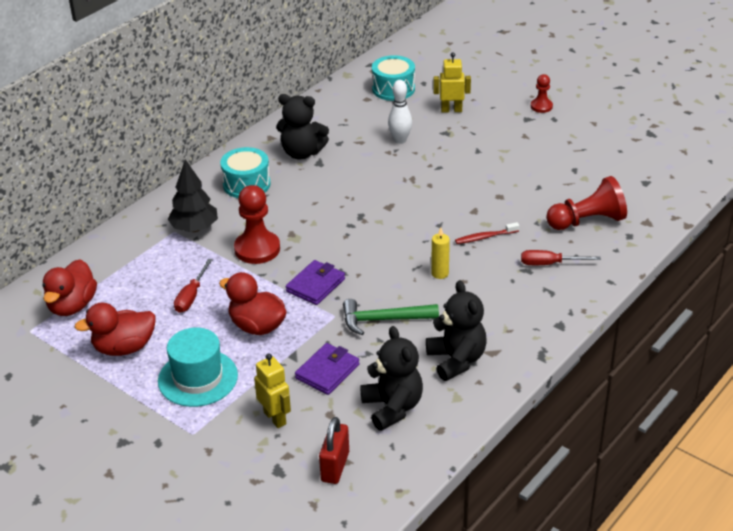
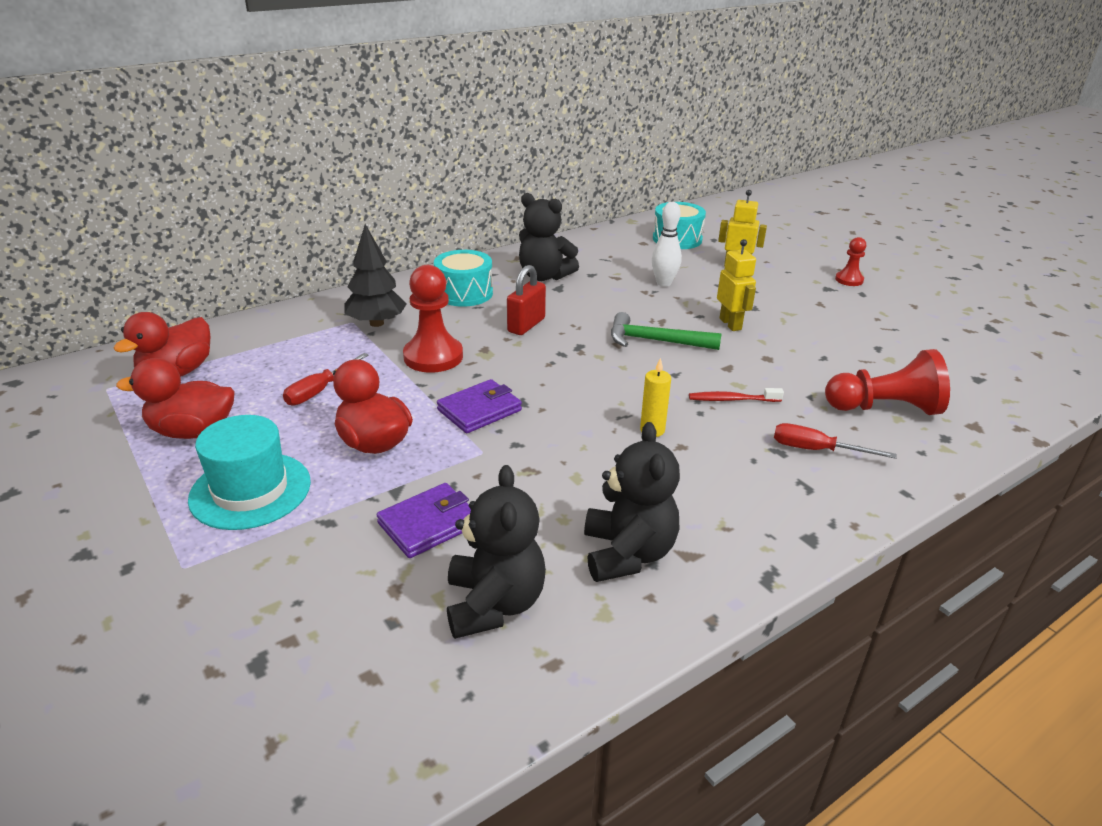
camera: 15 degrees right, 5 degrees down
(275, 418) = (312, 574): yellow robot -> yellow robot (730, 324)
(335, 466) = (349, 682): red padlock -> red padlock (526, 325)
(384, 320) = (547, 472): green hammer -> green hammer (656, 341)

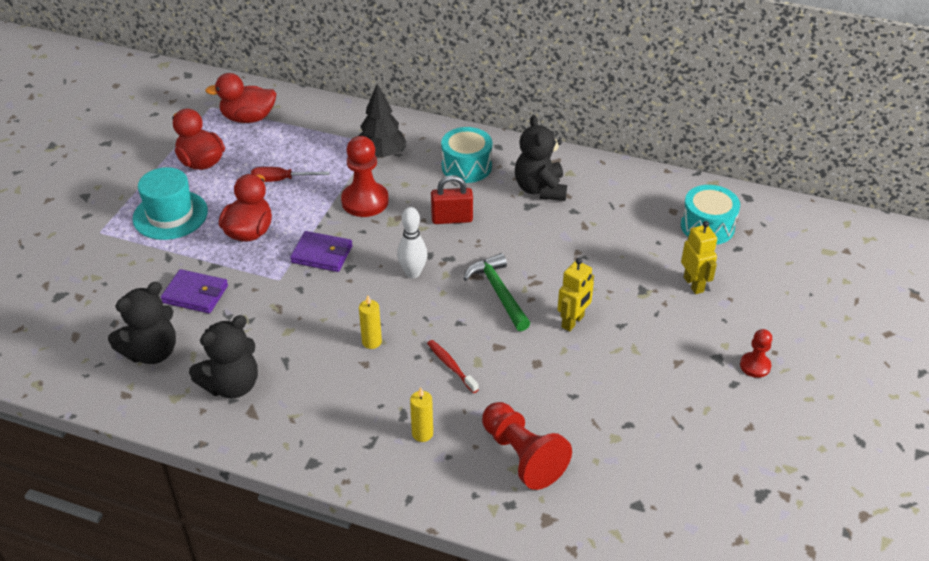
camera: 55 degrees right, 10 degrees up
(664, 283) = (605, 256): white bowling pin -> white bowling pin (413, 273)
(816, 450) = (422, 433): red screwdriver -> yellow candle

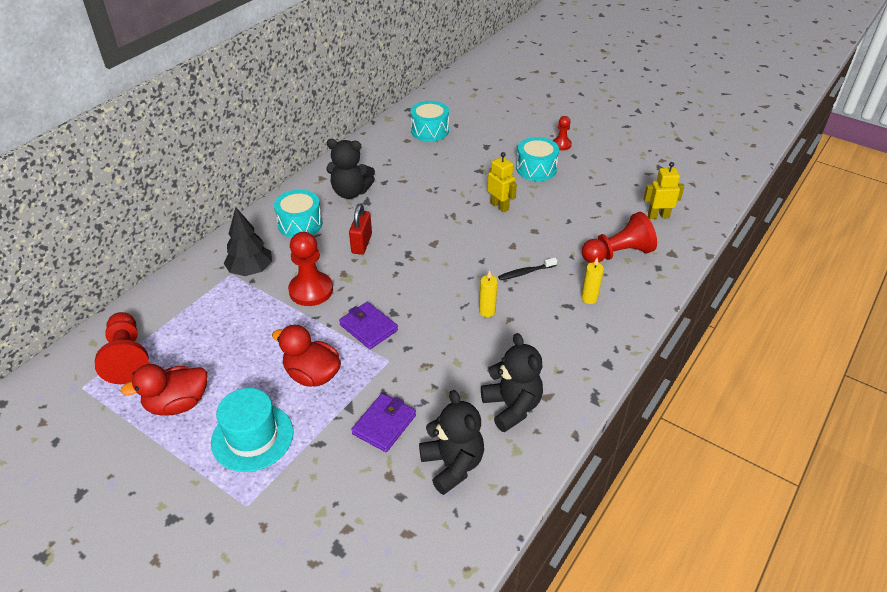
camera: 75 degrees left, 0 degrees up
(248, 118) = (127, 357): red duck -> red pawn
(281, 180) = (247, 343): red screwdriver -> none
(322, 254) = (368, 327): purple wallet -> purple wallet turned 75 degrees counterclockwise
(413, 273) = (416, 276): white bowling pin -> none
(451, 366) = (525, 272): red toothbrush -> black toothbrush
(498, 292) = (457, 235): green hammer -> none
(677, 346) = (536, 169): none -> turquoise drum
(693, 284) = (482, 149): yellow robot -> yellow robot (658, 216)

